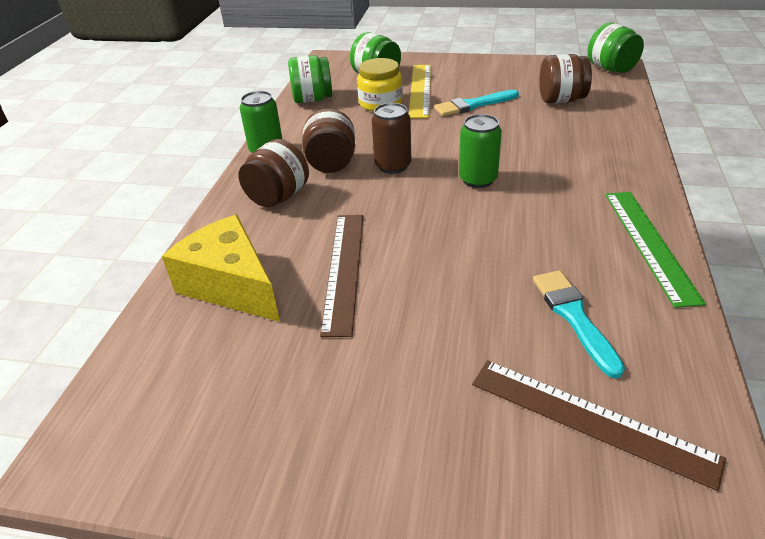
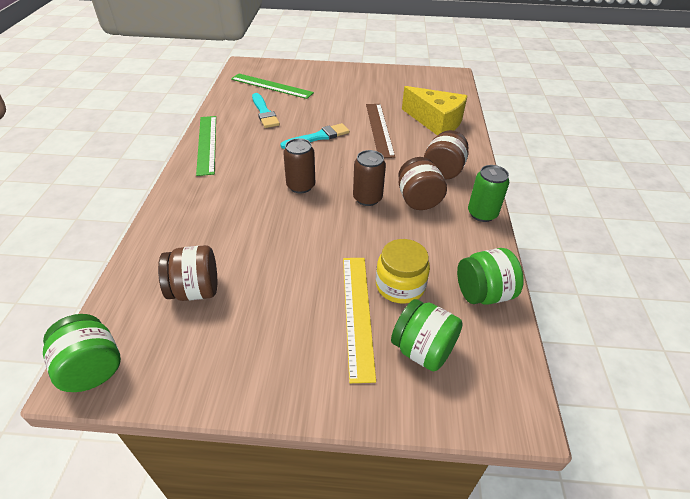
camera: 170 degrees right, 5 degrees up
(473, 105) = (295, 281): turquoise brush -> turquoise brush (318, 137)
(478, 179) = (301, 186): green can -> brown can
(590, 419) = (271, 86): brown ruler -> green ruler

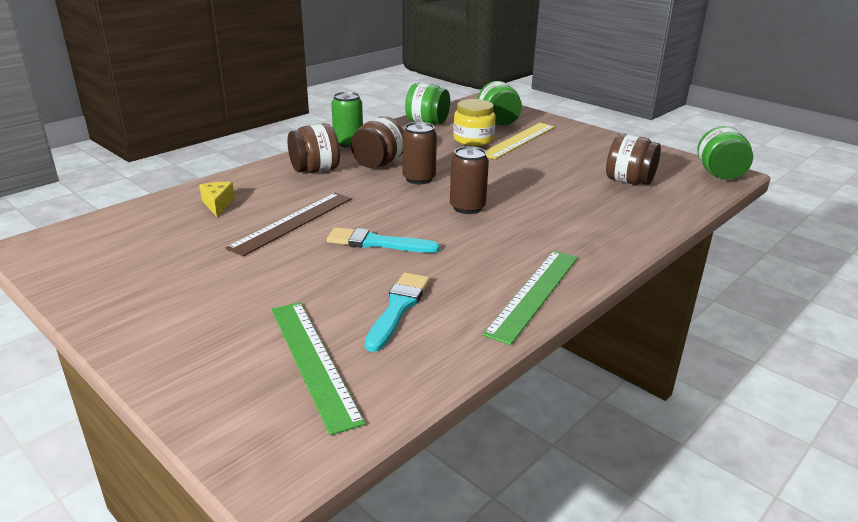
camera: 140 degrees left, 15 degrees down
(436, 122) = (218, 204): yellow cheese -> yellow cheese, size x0.47

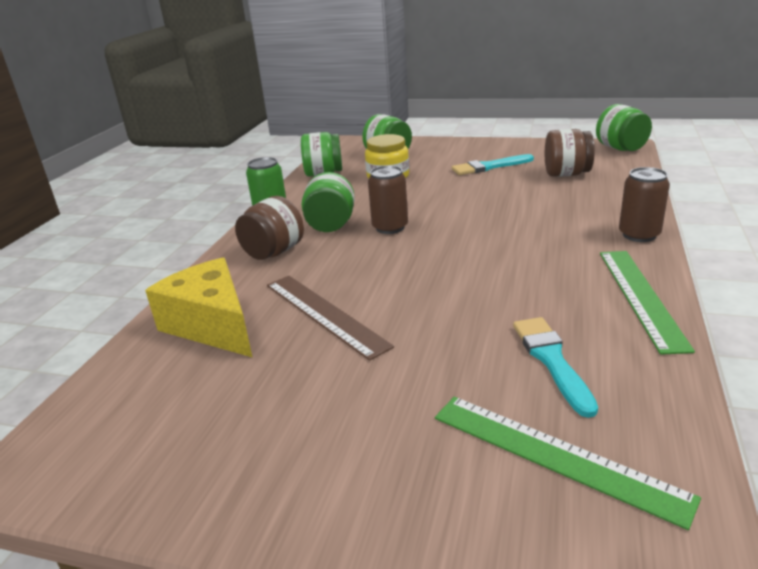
camera: 25 degrees left, 0 degrees up
(218, 204) = (212, 325): yellow cheese -> yellow cheese, size x2.12
(293, 222) = (324, 314): brown ruler -> brown ruler turned 45 degrees counterclockwise
(377, 243) = (439, 303): turquoise brush -> turquoise brush (489, 167)
(378, 164) = (330, 225): brown jar -> green jar
(467, 207) = (472, 239): brown can -> brown can (639, 235)
(518, 140) = (428, 166): yellow ruler -> none

